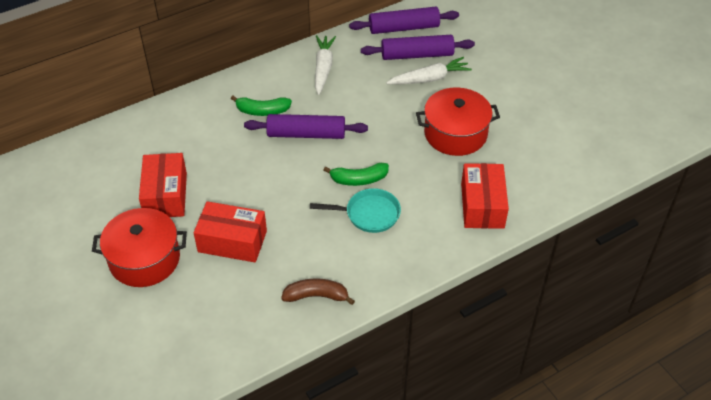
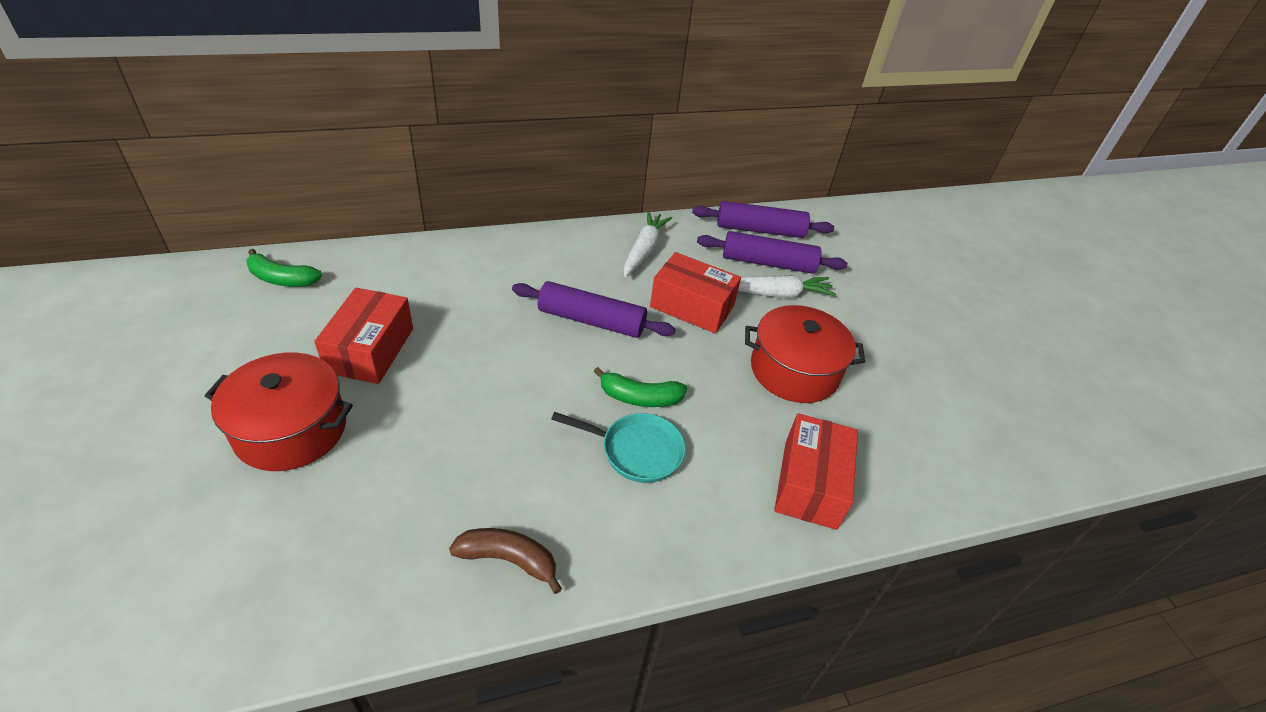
camera: 10 degrees right, 5 degrees down
(232, 241) = (425, 437): red box -> red box (692, 306)
(262, 111) = (547, 279): green banana -> green banana (282, 279)

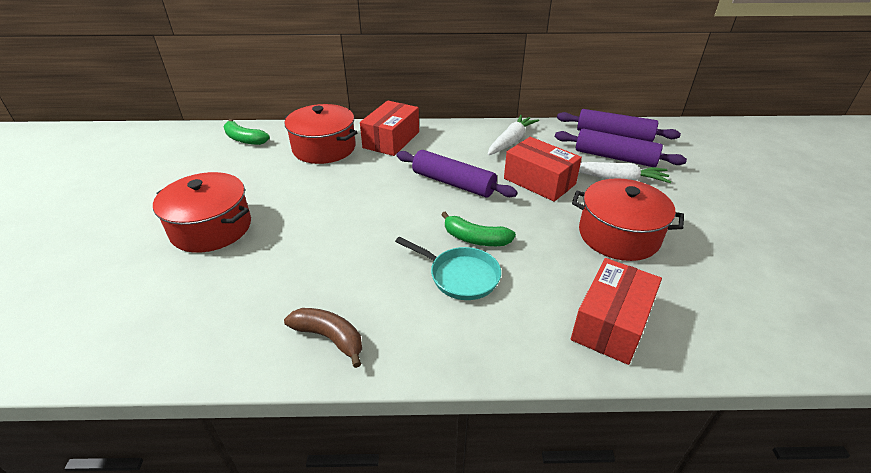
camera: 20 degrees right, 5 degrees down
(370, 350) = (284, 186): red box -> red box (391, 140)
(404, 283) = (324, 148): none -> red pot

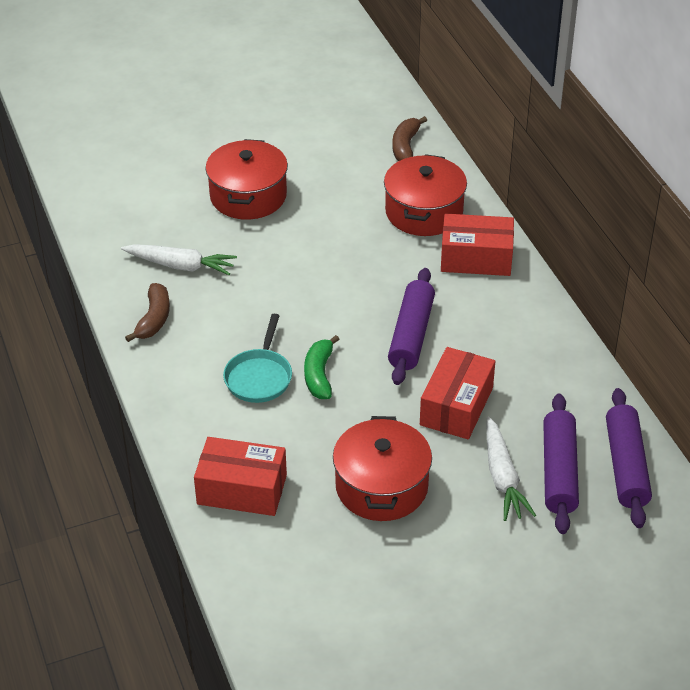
camera: 70 degrees right, 5 degrees up
(244, 139) = (405, 146): green banana -> brown banana
(511, 141) = (539, 364): white carrot -> white carrot (180, 265)

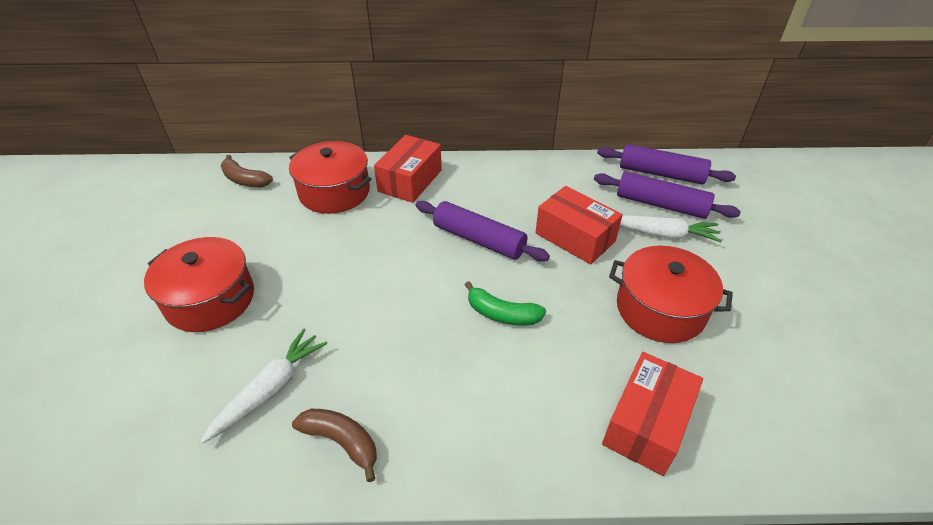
camera: 70 degrees left, 0 degrees up
(259, 377) = (484, 363): turquoise pan -> none

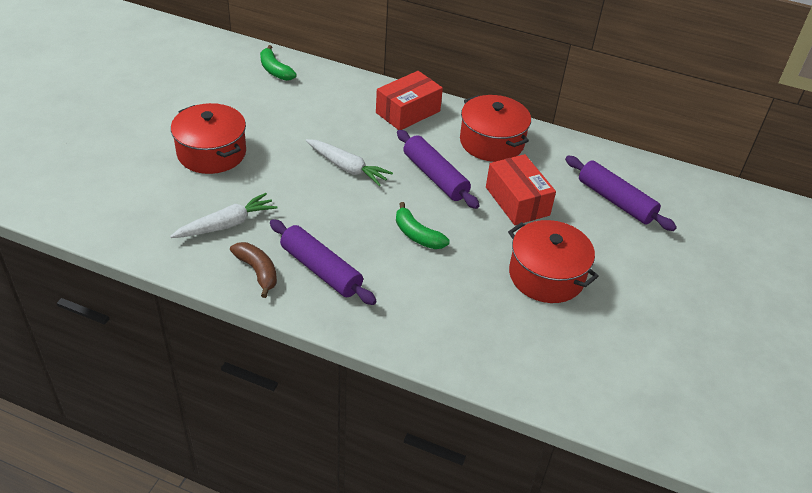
camera: 20 degrees right, 0 degrees up
(245, 180) = (275, 70): brown banana -> green banana
(334, 192) = (340, 102): red pot -> red pot (491, 142)
(646, 423) = (474, 340): red box -> none
(661, 174) = (638, 176): purple rolling pin -> purple rolling pin (320, 270)
(661, 234) = (595, 223): white carrot -> white carrot (347, 168)

